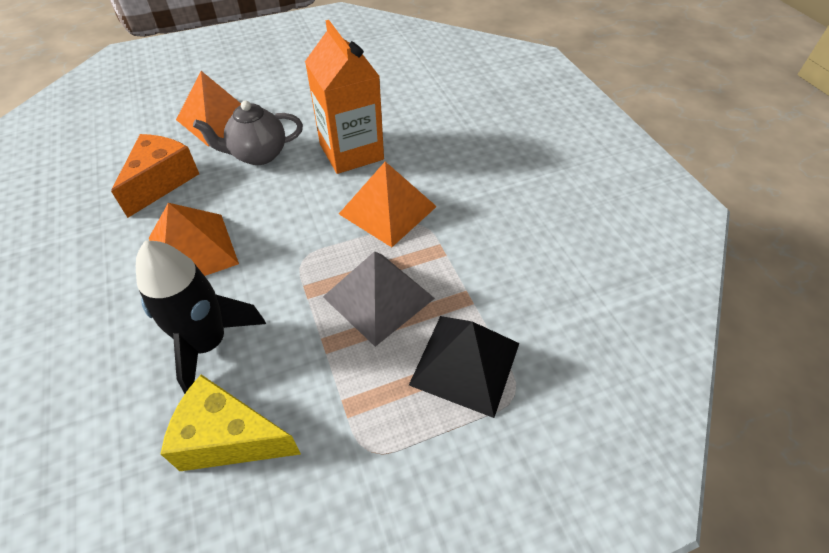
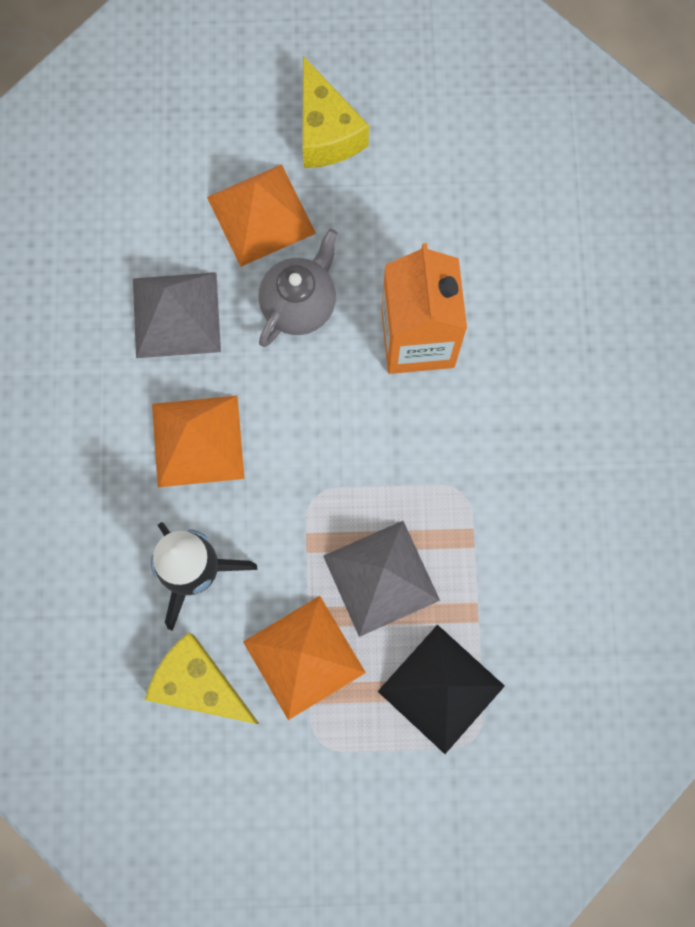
camera: 20 degrees right, 25 degrees up
(162, 182) = (176, 314): orange cheese -> grey pyramid
(254, 76) = (326, 132): none -> yellow cheese
(258, 155) = (299, 305): grey teapot -> grey teapot turned 120 degrees clockwise
(388, 210) = (431, 455): orange pyramid -> orange pyramid (304, 657)

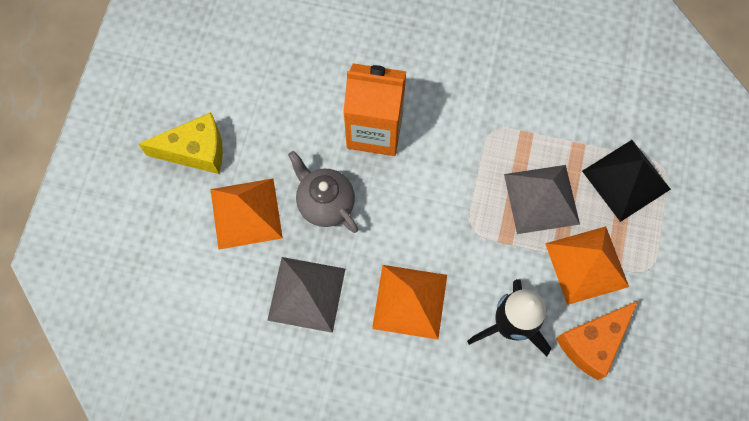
camera: 75 degrees left, 5 degrees down
(199, 685) = (592, 343): yellow cheese -> orange cheese

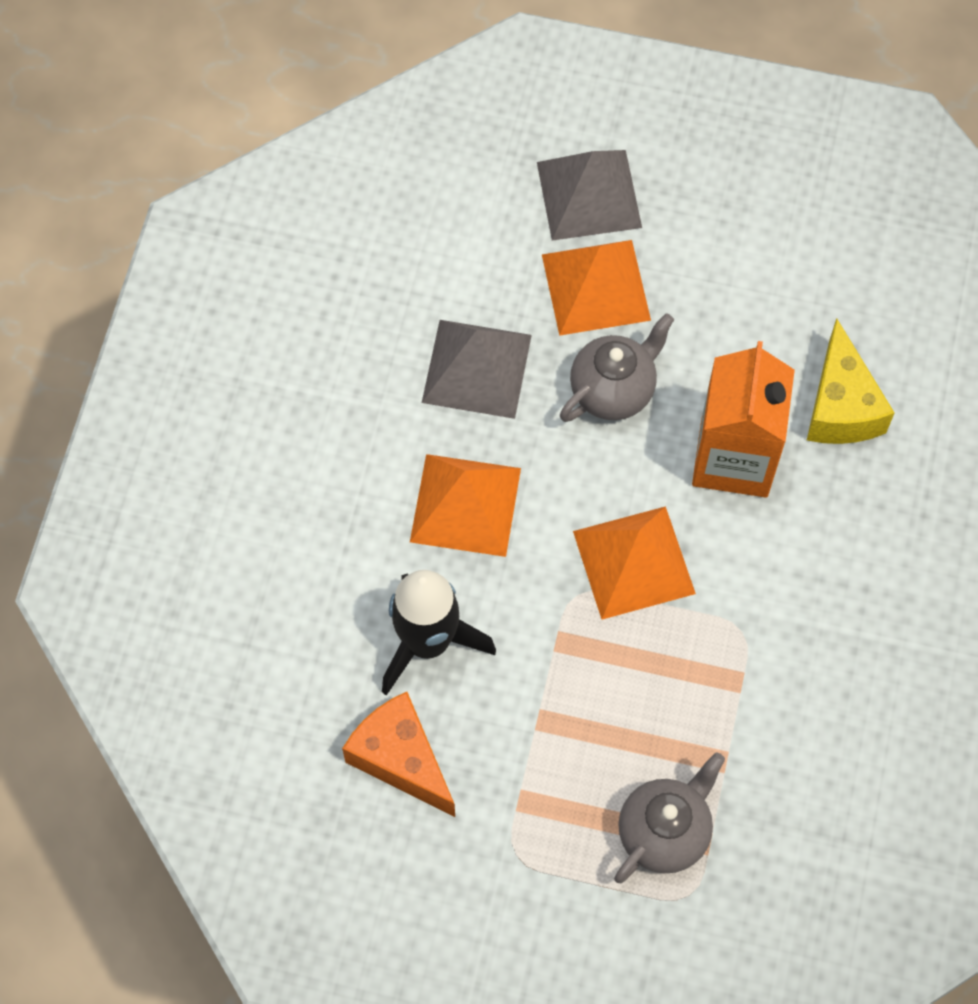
camera: 90 degrees right, 5 degrees down
(196, 151) = (689, 218): yellow cheese -> yellow cheese (841, 406)
(541, 199) = (628, 698): grey pyramid -> grey pyramid (588, 194)
(586, 264) = (522, 760): orange pyramid -> orange pyramid (634, 562)
(626, 180) = (664, 832): black pyramid -> grey teapot

